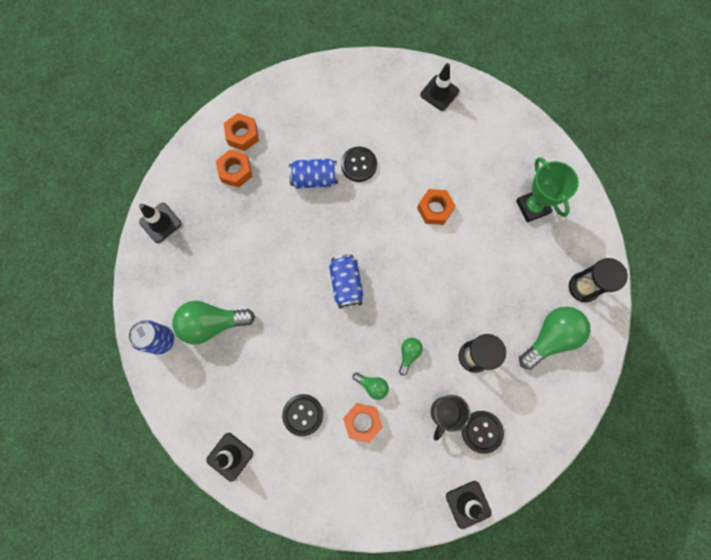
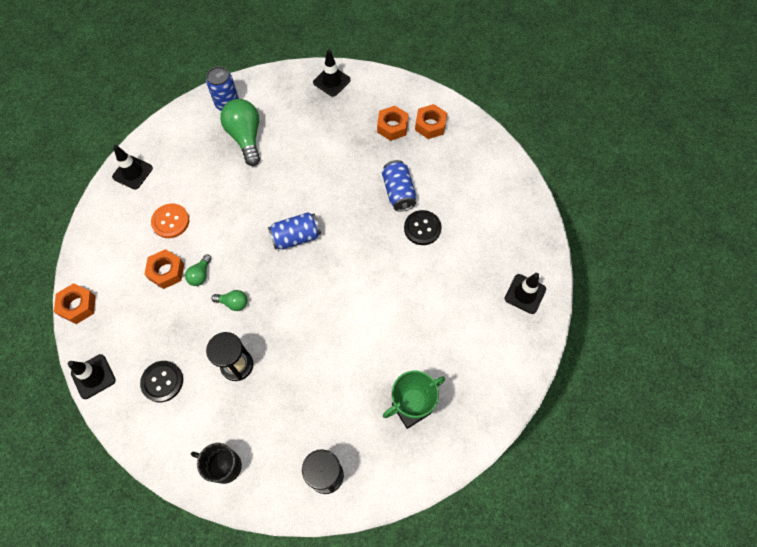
camera: 80 degrees right, 10 degrees down
(303, 414) = (170, 221): black button -> orange button
(435, 209) = (388, 307): orange nut -> orange nut (78, 306)
(444, 413) = (178, 343): black mug -> black mug (224, 466)
(550, 338) = (264, 442): green light bulb -> none

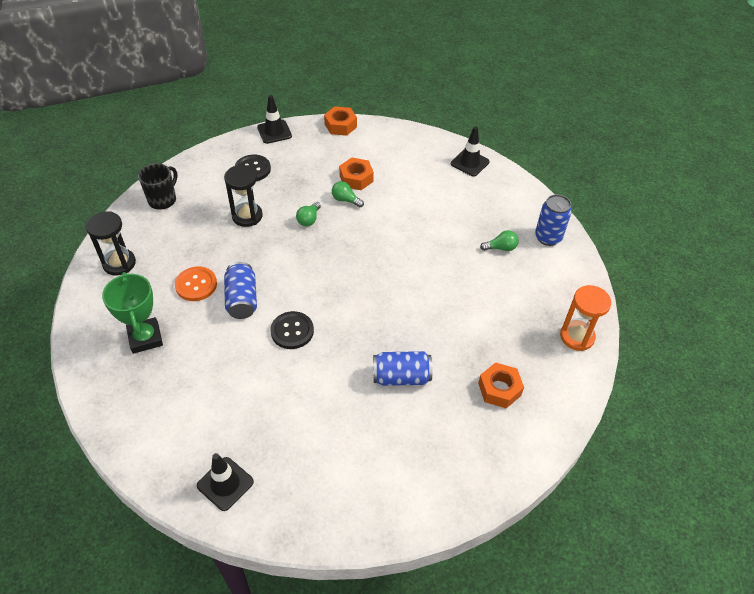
camera: 100 degrees right, 15 degrees down
(170, 221) = (409, 184): orange button -> orange button (196, 285)
(245, 137) = (501, 248): green light bulb -> green light bulb, size x0.50
(296, 237) = (366, 274): blue can -> blue can (242, 299)
(331, 81) = (577, 337): black traffic cone -> orange hourglass
(422, 228) = (346, 391): black button -> black button (292, 331)
(430, 125) = (497, 433): orange nut -> none

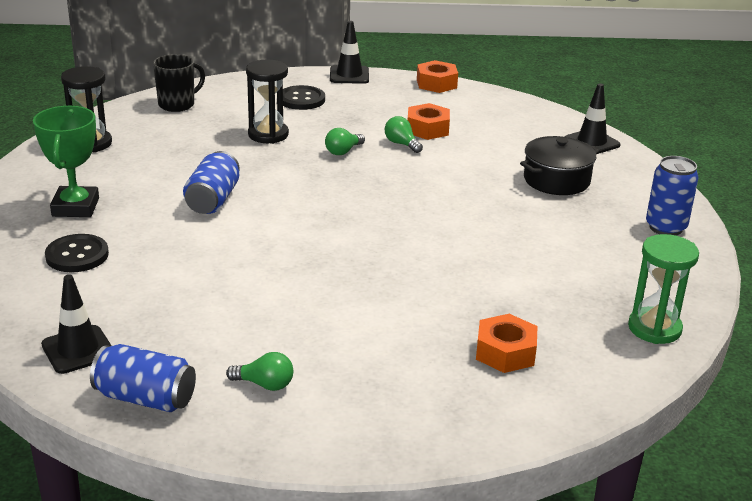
camera: 20 degrees right, 20 degrees down
(196, 285) = (166, 177): orange button -> none
(292, 331) = (256, 239): black button -> black button (77, 255)
(401, 377) = (372, 310): blue can -> blue can (145, 398)
(463, 209) = (556, 180): none -> black pot
(501, 248) = (589, 224): green light bulb -> green light bulb (265, 384)
(577, 337) = (654, 328): orange hourglass -> green hourglass

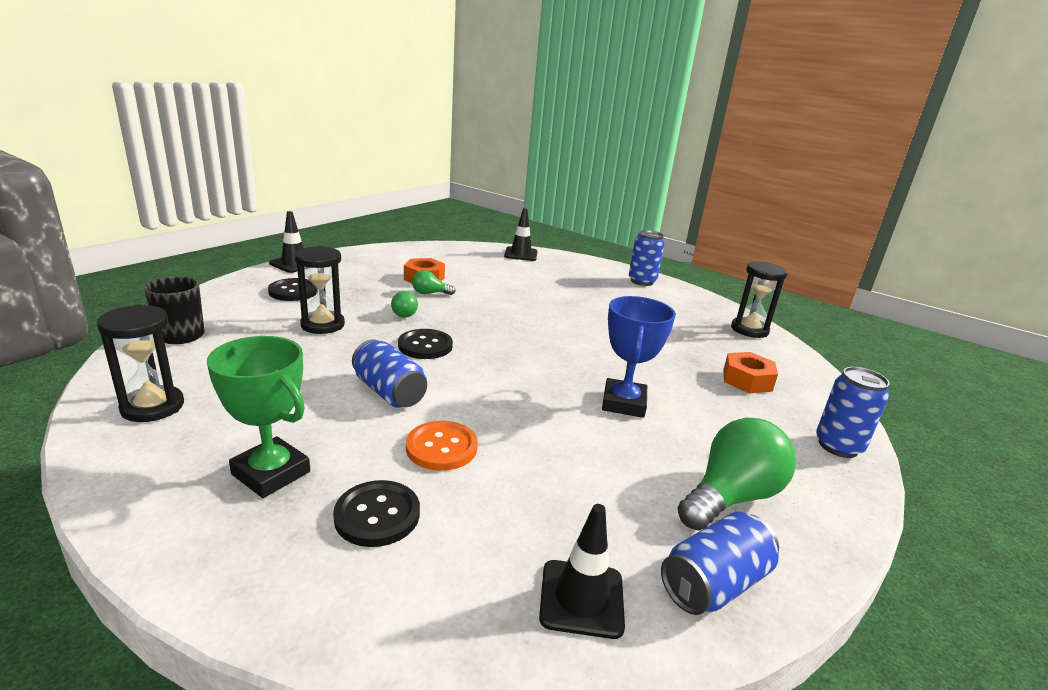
camera: 55 degrees left, 5 degrees down
(171, 246) = (441, 447): none -> orange button
(265, 384) = (730, 497): green light bulb -> green light bulb, size x2.01
(302, 182) = (425, 346): none -> black button
(345, 297) = (623, 403): none -> blue trophy
(436, 84) = (368, 251): orange nut -> none
(439, 432) = (838, 446): none -> blue can
(556, 180) = (551, 279): black pot -> none
(654, 328) = (749, 330): green hourglass -> black hourglass

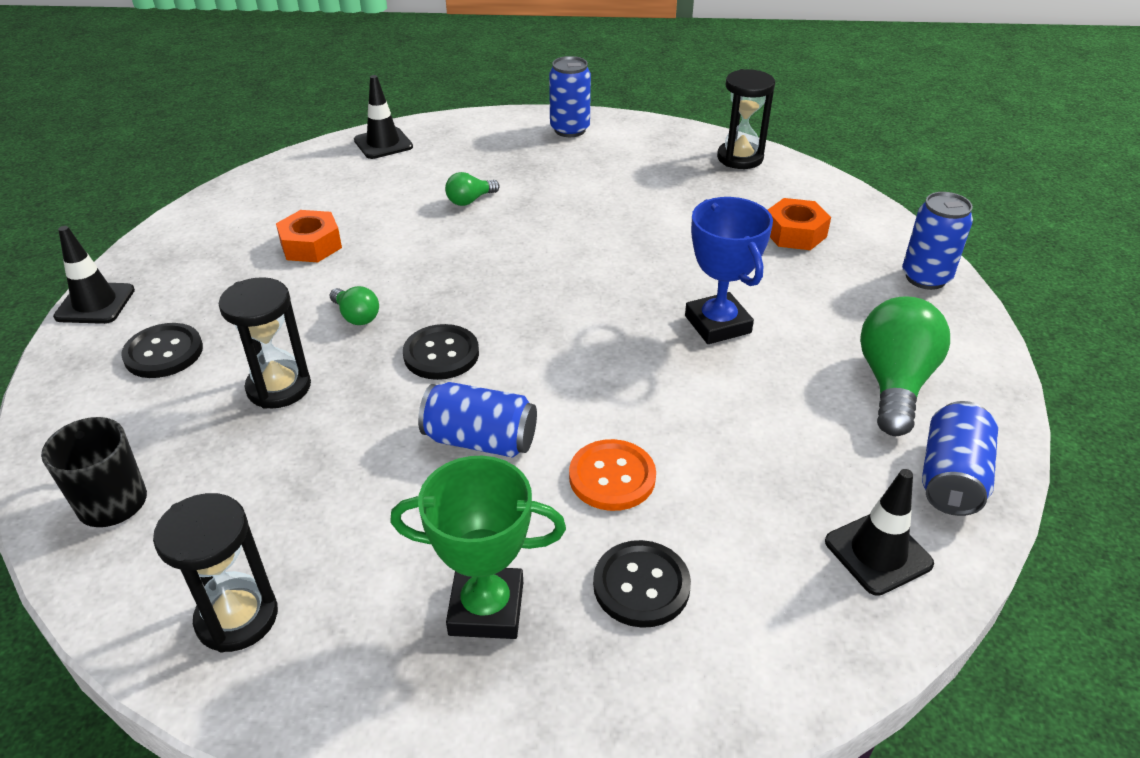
camera: 30 degrees left, 15 degrees up
(430, 293) = (348, 268): green light bulb -> green light bulb (470, 200)

